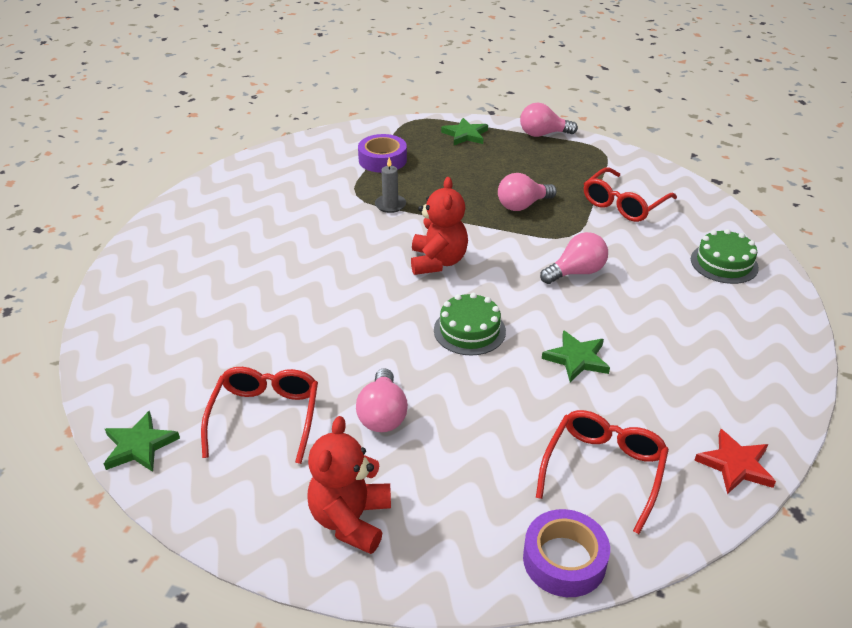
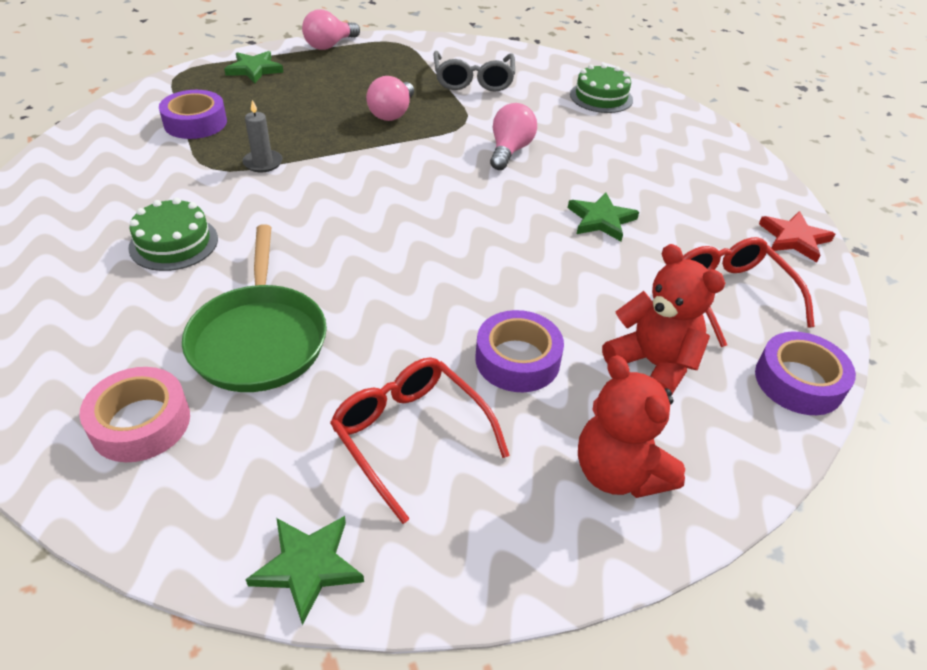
camera: 45 degrees left, 5 degrees up
(155, 325) = (140, 423): none -> pink tape
(257, 314) = (259, 339): none -> green pan
(382, 415) = (517, 359): pink light bulb -> purple tape
(438, 262) = (381, 195): red teddy bear -> red teddy bear (653, 365)
(469, 330) = (490, 242): green cake -> green cake (174, 243)
(624, 204) = (473, 80): red glasses -> grey glasses

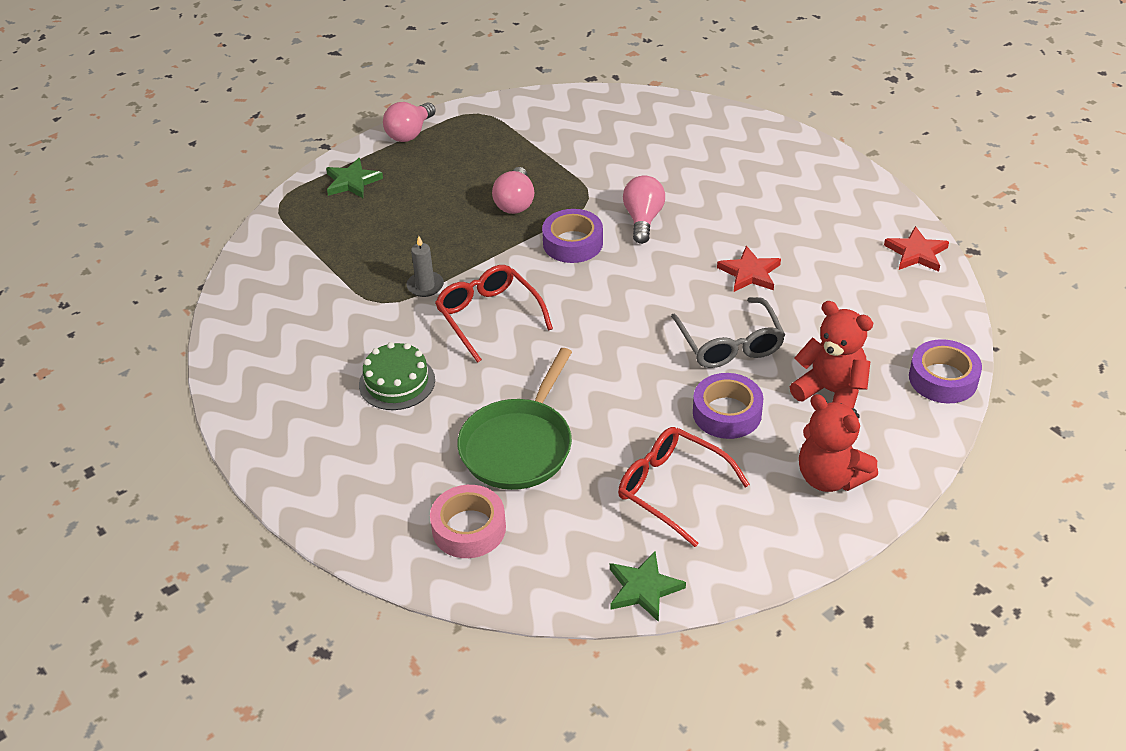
camera: 10 degrees left, 0 degrees up
(195, 123) = (335, 257): purple tape -> purple tape (573, 243)
(259, 339) = (519, 445): green pan -> green pan turned 45 degrees clockwise
(473, 80) = (574, 144): grey glasses -> grey glasses (729, 344)
(601, 97) = (705, 137): green cake -> none
(601, 220) = (749, 273): green star -> red star
(731, 295) = (876, 318): red glasses -> red glasses (489, 316)

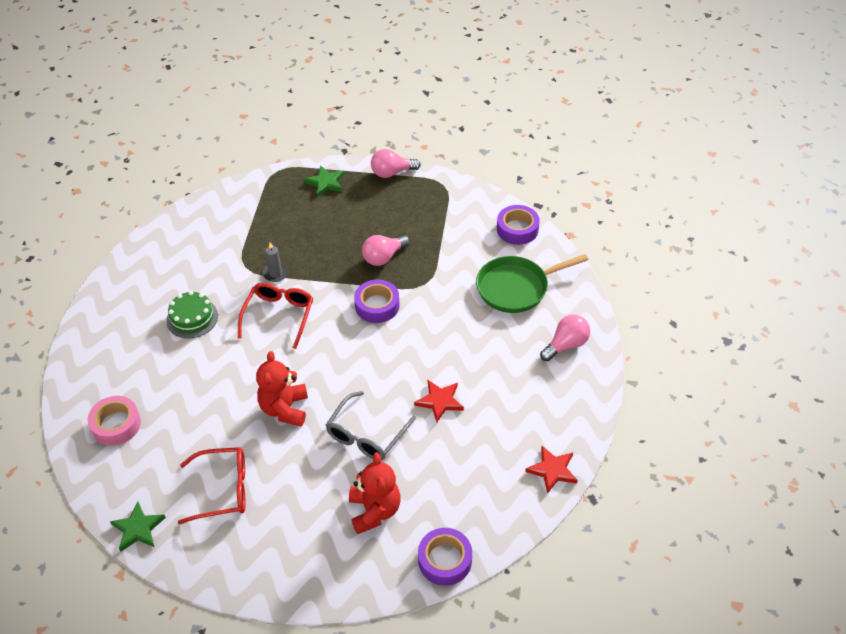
camera: 45 degrees right, 5 degrees up
(519, 445) = (193, 401): green pan -> green pan (516, 288)
(643, 219) = (432, 320): pink light bulb -> pink light bulb (566, 345)
(672, 489) = (223, 490): red glasses -> red glasses turned 90 degrees clockwise
(727, 413) = (307, 473): purple tape -> purple tape (517, 229)
(830, 477) = (301, 558): red teddy bear -> red teddy bear (285, 409)

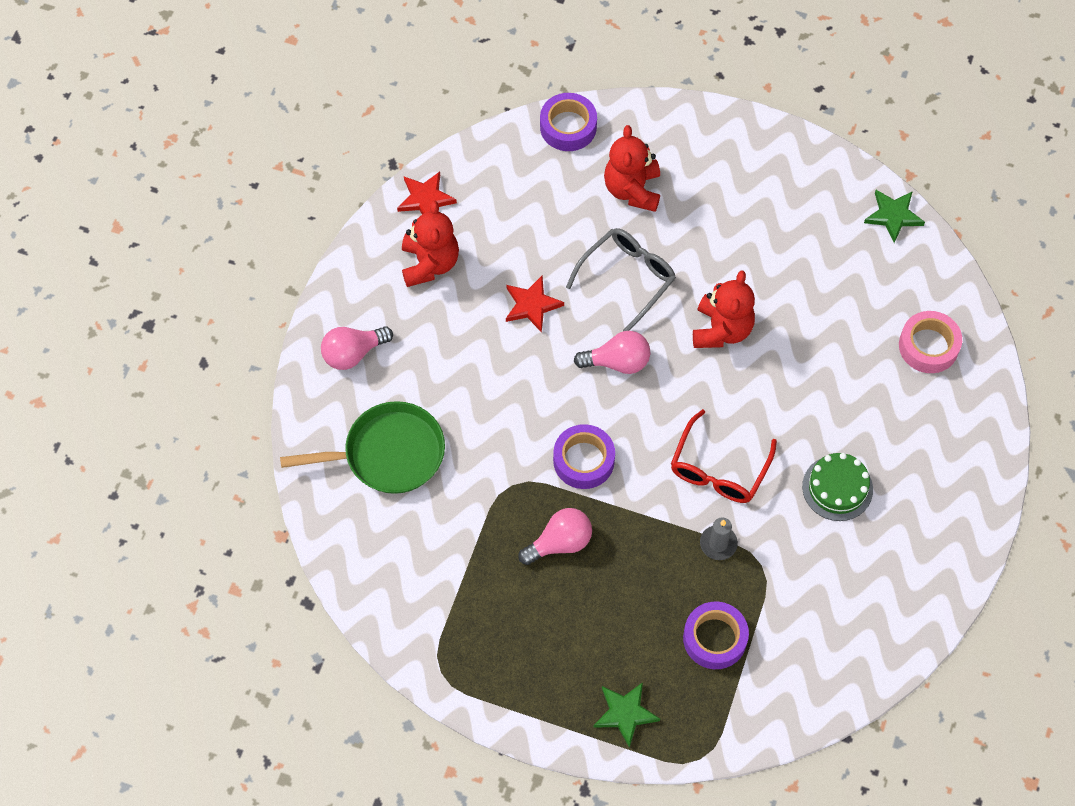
camera: 170 degrees left, 15 degrees up
(223, 490) = (799, 243): red glasses -> none
(392, 173) = (516, 715): pink light bulb -> pink light bulb (617, 362)
(517, 229) = (354, 557): purple tape -> purple tape (714, 638)
(531, 418) = (429, 263): none -> red teddy bear

